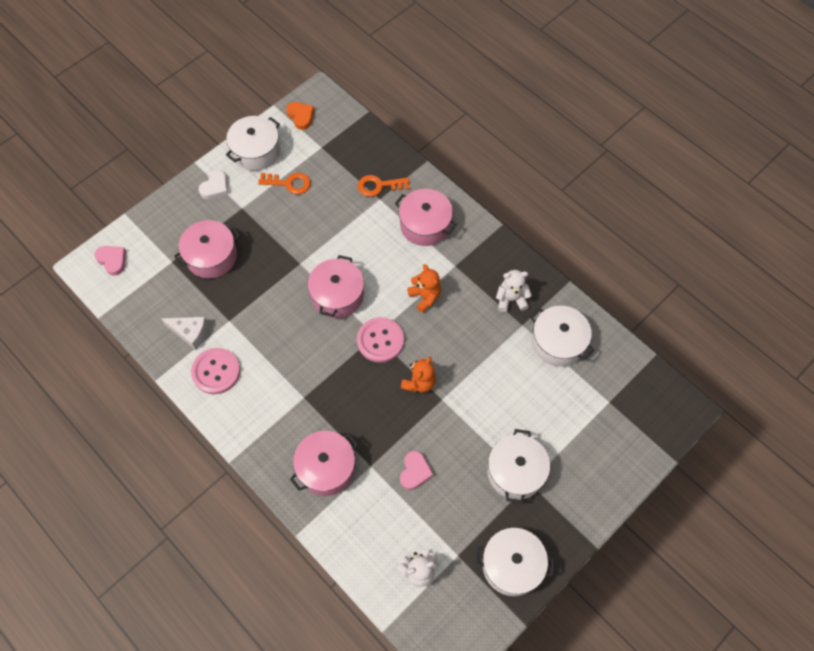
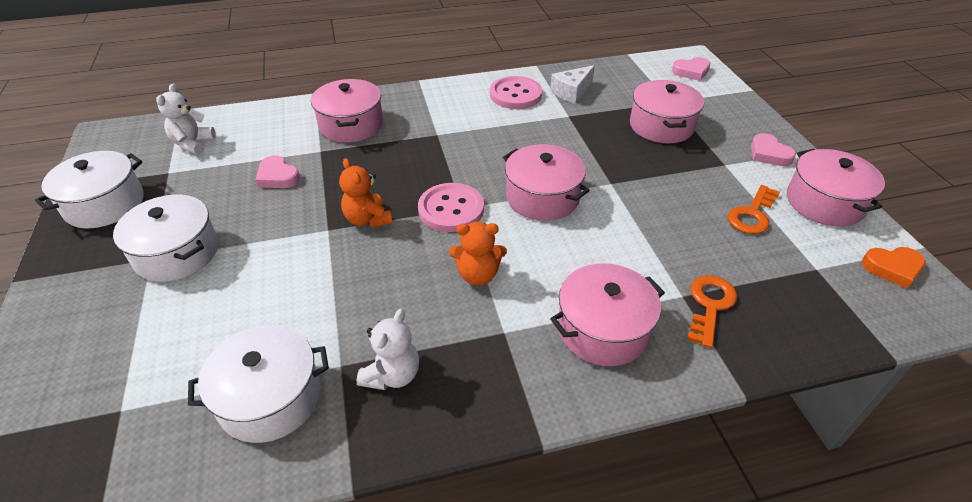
camera: 120 degrees right, 20 degrees down
(215, 187) = (769, 154): white heart -> pink heart
(256, 151) = (824, 202): white pot -> pink pot

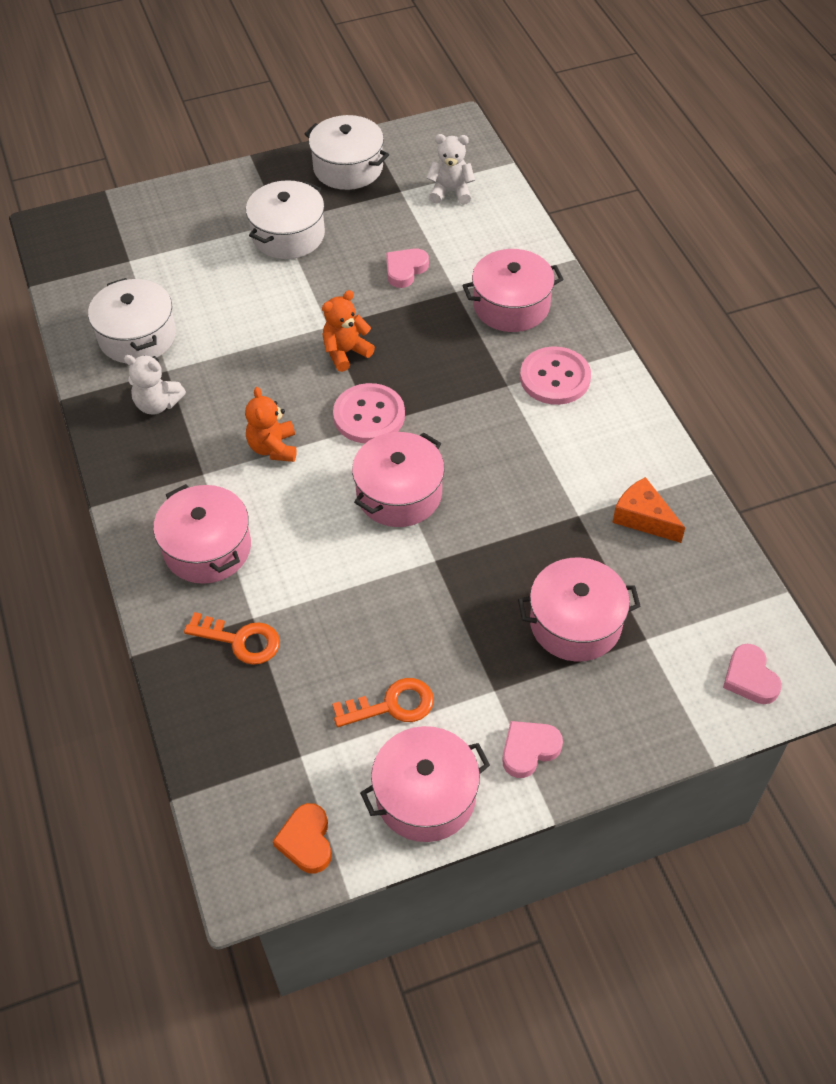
camera: 85 degrees right, 10 degrees up
(515, 94) = (619, 454): pink button -> pink button (555, 378)
(572, 92) = (643, 518): white cheese -> orange cheese
(752, 214) = (392, 705): orange key -> orange key turned 135 degrees clockwise

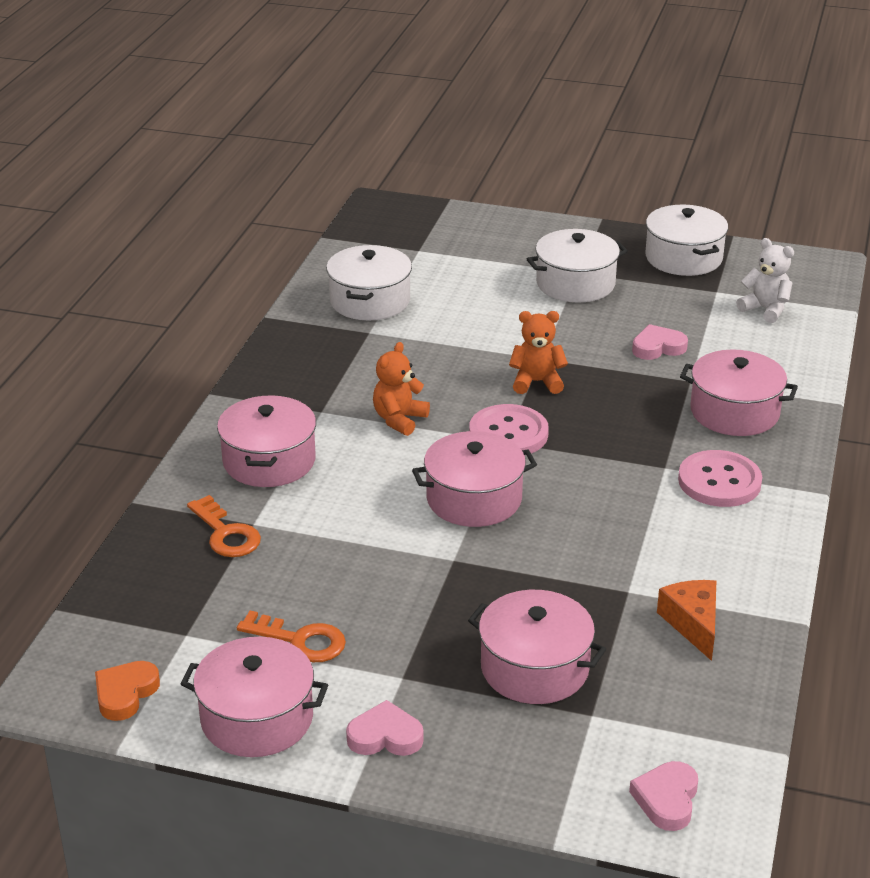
camera: 35 degrees right, 20 degrees down
(157, 404) = (336, 351): white teddy bear -> none

